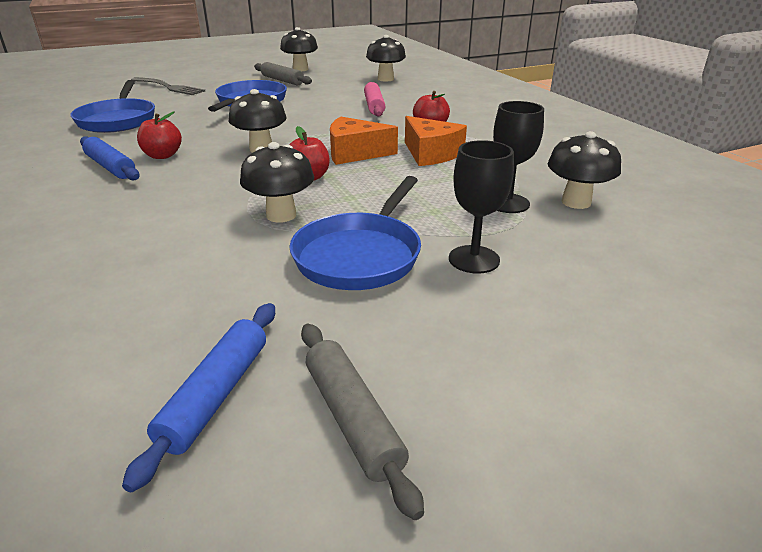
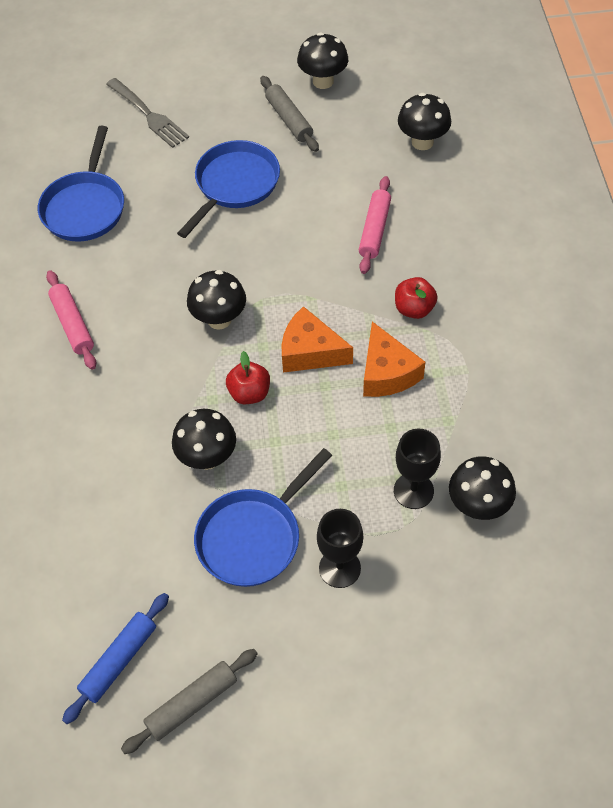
camera: 20 degrees right, 25 degrees up
(110, 167) = (72, 324): blue rolling pin -> pink rolling pin
(162, 156) = (122, 311): red apple -> none
(353, 418) = (192, 704): grey rolling pin -> grey rolling pin turned 60 degrees clockwise

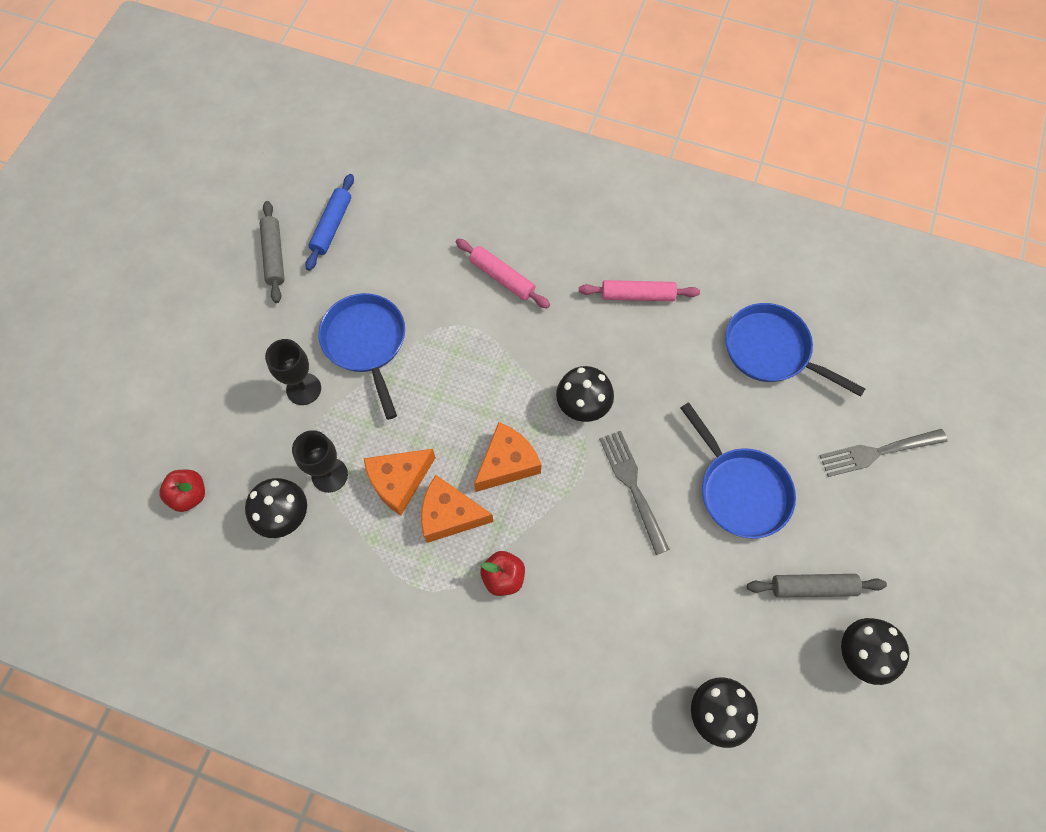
camera: 115 degrees right, 10 degrees up
(119, 660) = (332, 226): blue rolling pin -> blue rolling pin turned 45 degrees clockwise
(207, 457) = (452, 341): black mushroom -> none
(249, 393) = (493, 397): red apple -> red apple (189, 495)
(275, 253) = (633, 487): none -> grey fork
(374, 230) = (616, 593): pink rolling pin -> pink rolling pin (502, 277)
(382, 428) = (399, 481): none -> orange cheese

